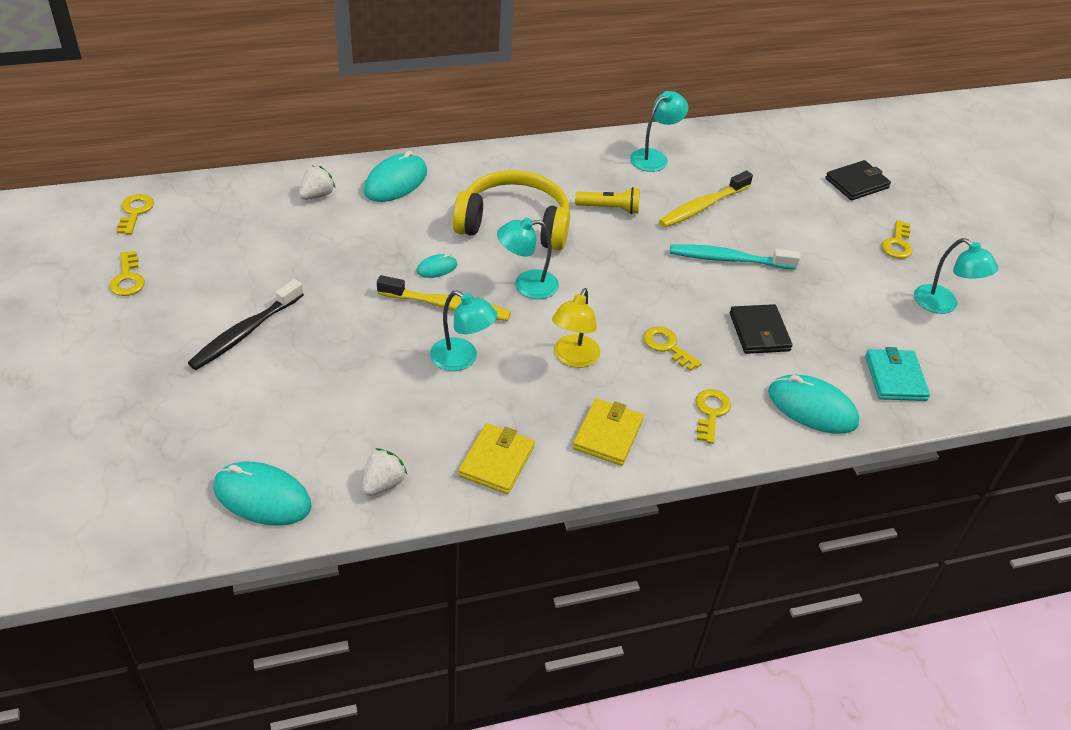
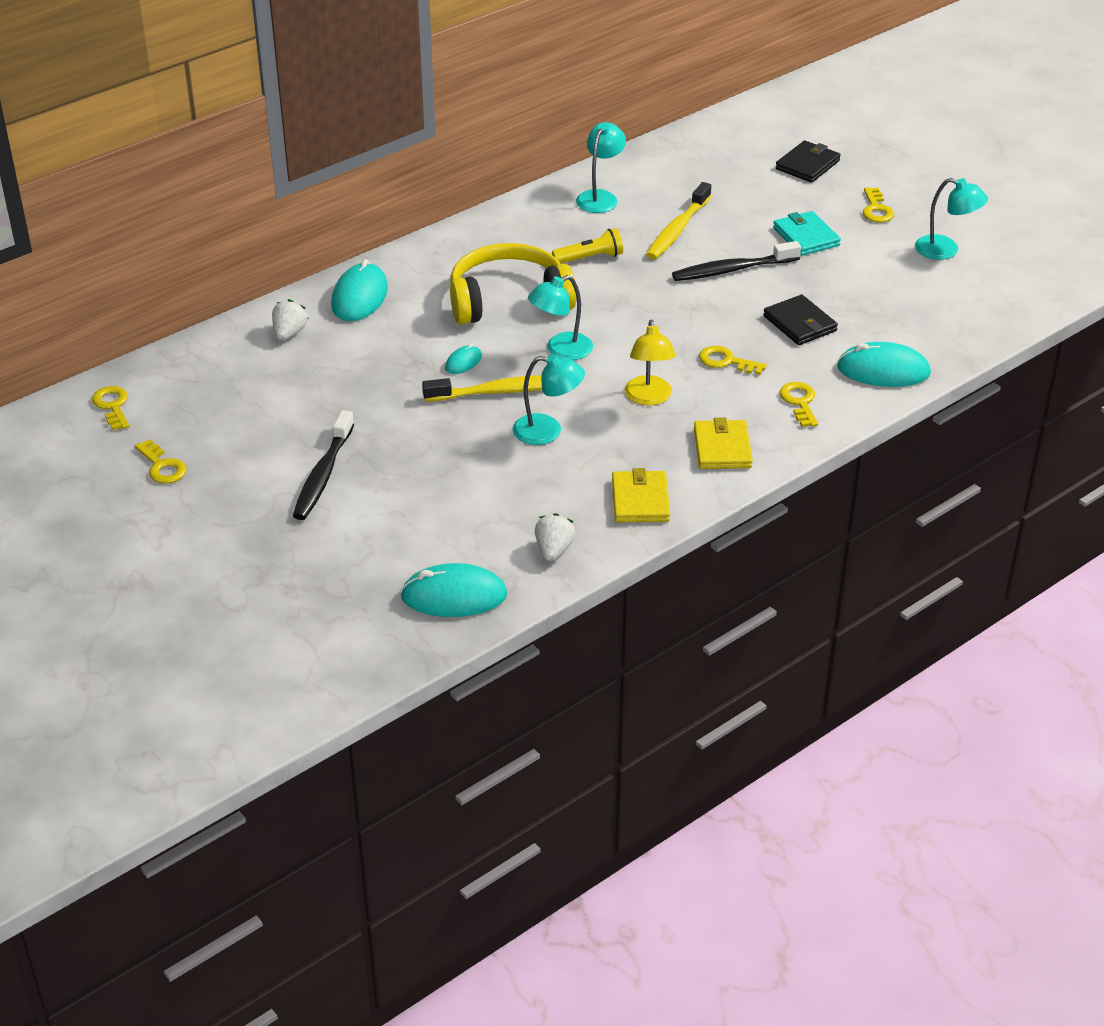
camera: 20 degrees left, 5 degrees down
(728, 259) = (732, 270): turquoise toothbrush -> black toothbrush
(895, 378) = (939, 324): turquoise wallet -> turquoise wallet (806, 237)

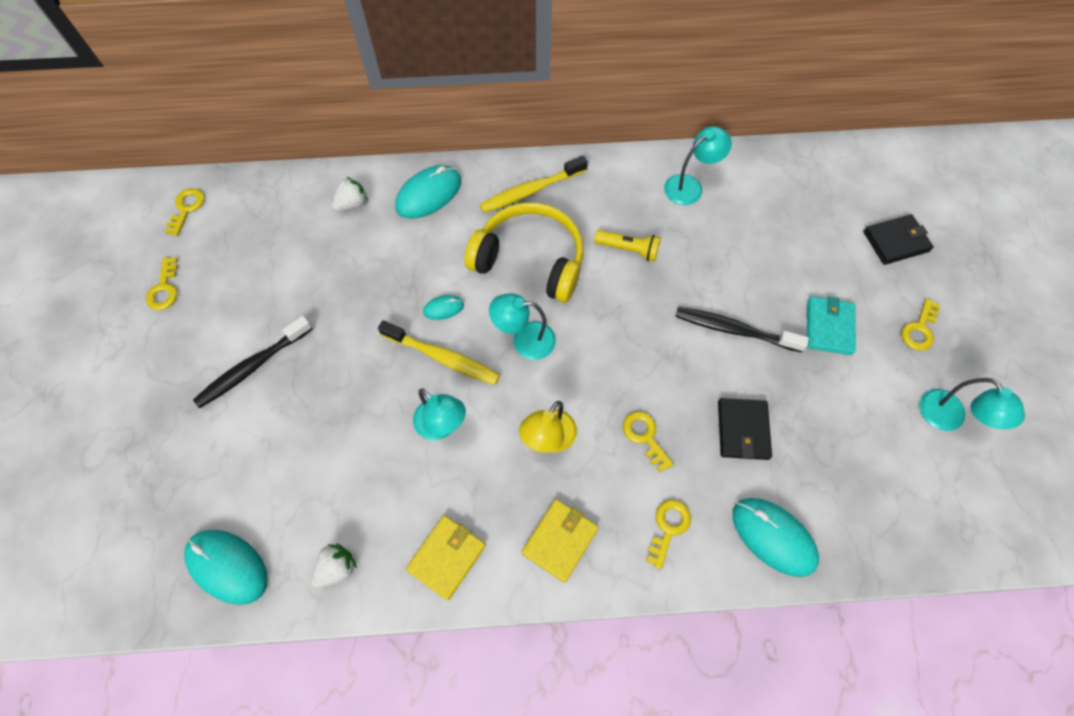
camera: 35 degrees right, 25 degrees up
(677, 230) = (723, 257): yellow toothbrush -> yellow toothbrush (530, 190)

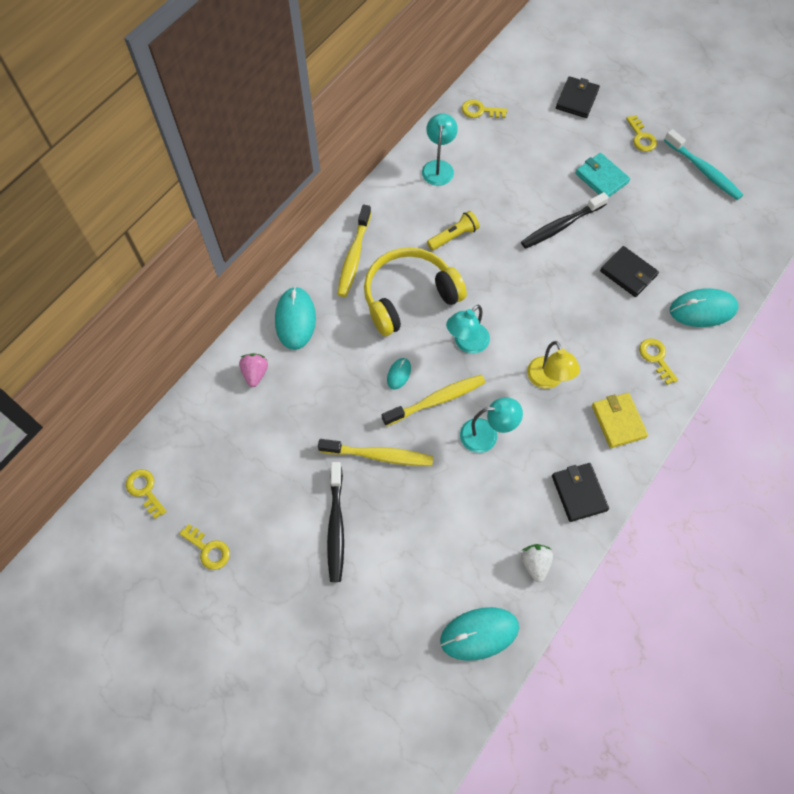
camera: 50 degrees left, 0 degrees up
(348, 351) = (379, 455): none -> yellow toothbrush
(352, 204) = (255, 373): white strawberry -> pink strawberry
(446, 557) = (579, 493): yellow wallet -> black wallet
(645, 436) = (590, 326): yellow key -> yellow key (480, 111)
(948, 418) = (704, 171): turquoise lamp -> turquoise toothbrush

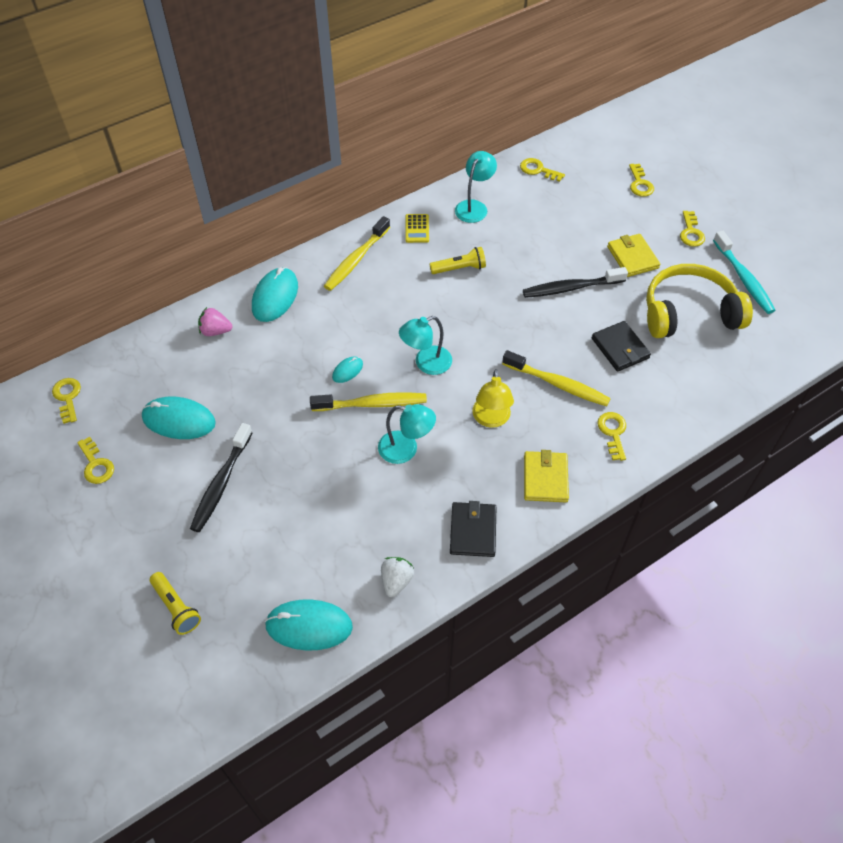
camera: 20 degrees right, 10 degrees down
(255, 373) = (215, 331): pink strawberry -> pink strawberry turned 105 degrees counterclockwise
(353, 661) = (176, 607): none -> yellow flashlight
(379, 455) = (293, 435): yellow toothbrush -> yellow toothbrush (558, 384)
(396, 206) = (417, 229): none -> yellow calculator
(409, 297) = (391, 308): yellow headphones -> yellow headphones (689, 313)
(577, 99) = (640, 184): black wallet -> yellow key
(601, 178) = (632, 257): turquoise wallet -> yellow wallet
(703, 310) = (684, 403): turquoise mouse -> turquoise mouse (179, 420)

